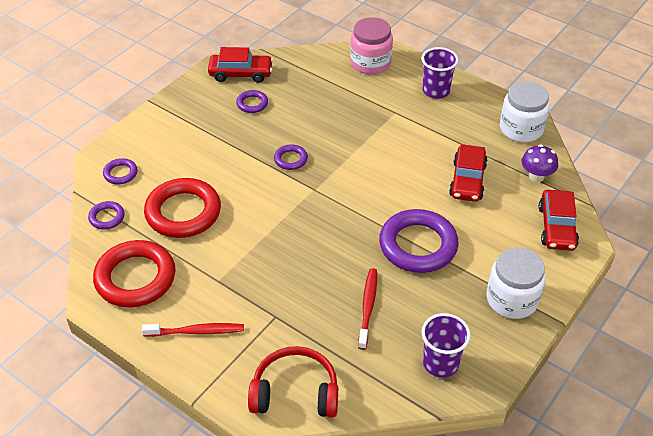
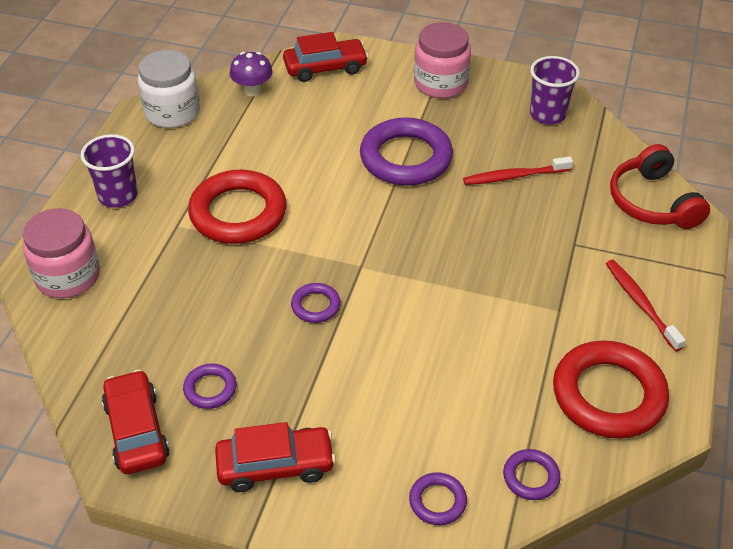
camera: 110 degrees left, 0 degrees up
(183, 212) = (472, 388): red ring -> red ring (238, 213)
(467, 180) = (283, 139): red car -> red car (275, 465)
(512, 299) = (440, 83): white jar -> pink jar

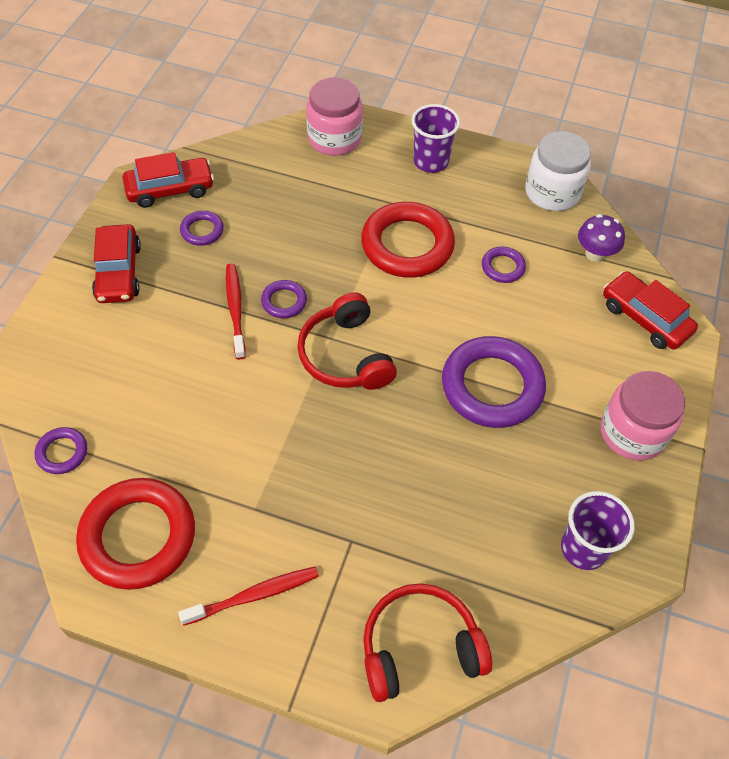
camera: 90 degrees right, 10 degrees up
(325, 68) = (645, 318): red car -> red car turned 150 degrees clockwise
(381, 254) = (345, 355): none -> red headphones
(437, 501) = (57, 379): purple ring -> purple ring (503, 267)
(514, 176) = (464, 493): red toothbrush -> red toothbrush (235, 309)

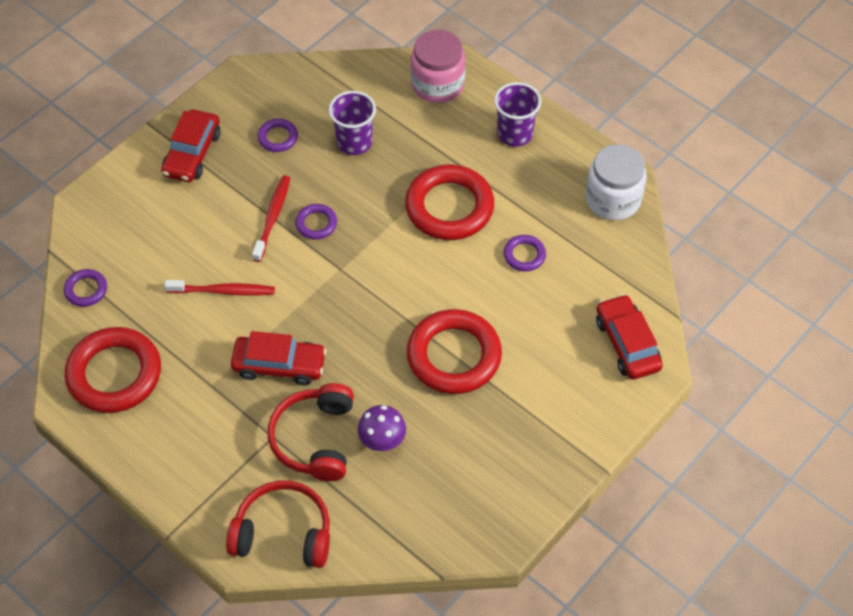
camera: 25 degrees right, 0 degrees up
(170, 189) = (268, 90): red car -> red car (279, 365)
(254, 595) = (179, 449): red toothbrush -> red toothbrush (223, 291)
(345, 355) = (344, 287): red headphones -> red headphones (315, 439)
(492, 386) = (454, 356): purple ring -> red ring
(583, 548) = (454, 511): purple cup -> purple cup (354, 142)
(595, 254) = (617, 270): purple mushroom -> purple mushroom (382, 441)
(632, 432) = (552, 436): pink jar -> none

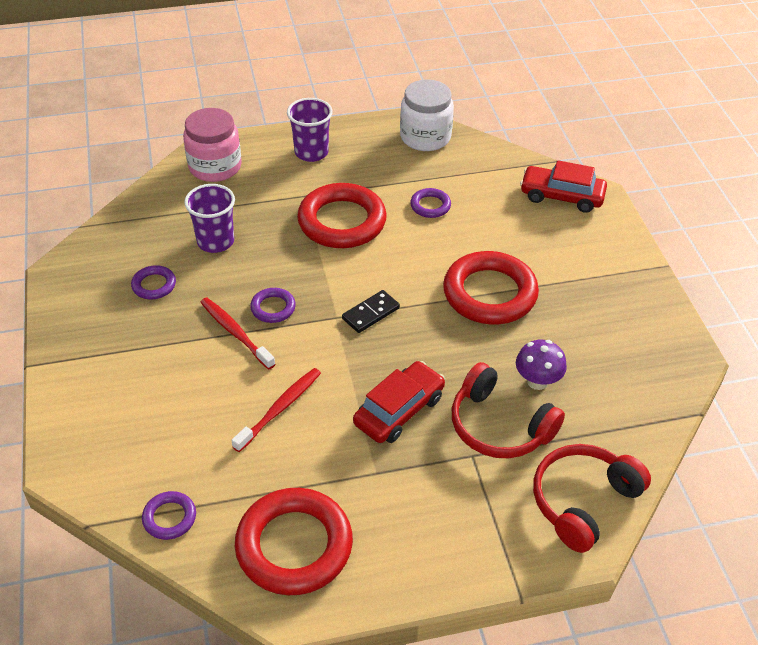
camera: 55 degrees left, 10 degrees down
(192, 153) = (102, 351): red car -> none
(363, 288) = (370, 313): none -> black domino

